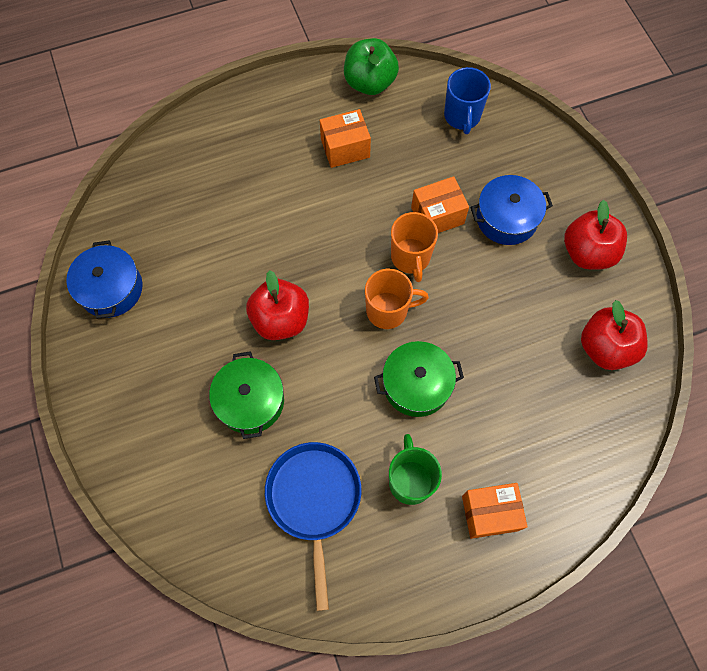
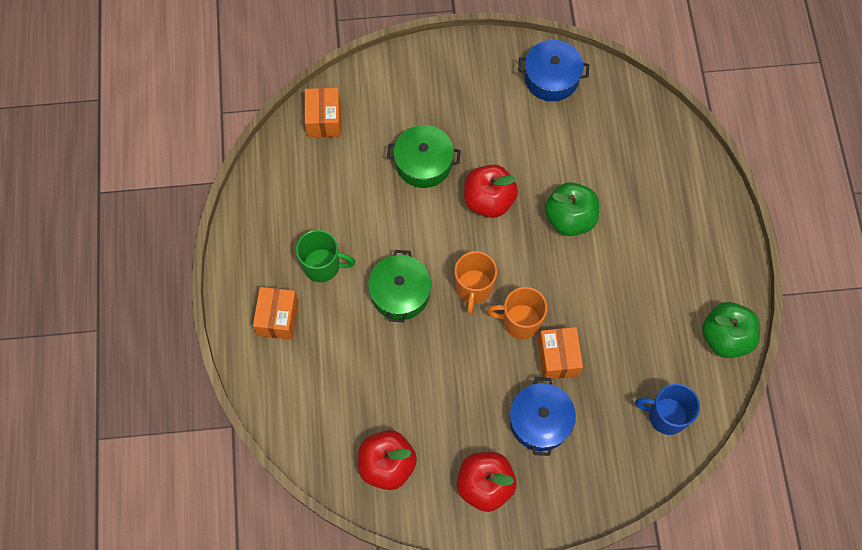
camera: 105 degrees right, 0 degrees up
(281, 235) = (570, 218): none -> green apple
(314, 500) = (330, 192): blue pan -> none
(345, 148) = (651, 294): orange box -> orange box (324, 120)

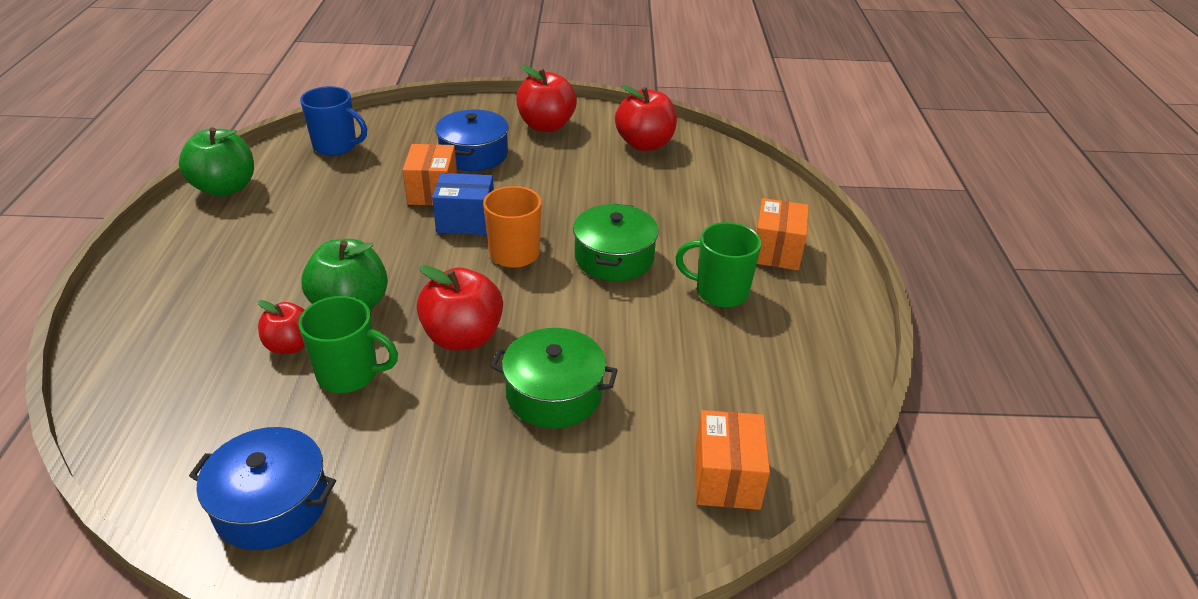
camera: 175 degrees left, 30 degrees down
(520, 321) = (466, 221): orange mug -> blue box
(547, 162) = (350, 374): none -> green mug
(592, 180) = (290, 345): none -> red apple

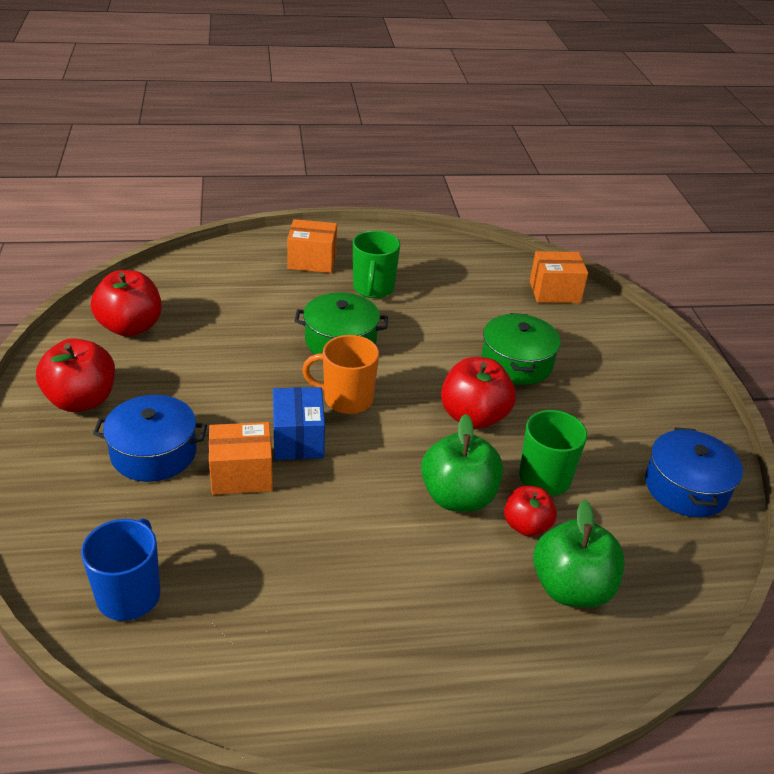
camera: 100 degrees left, 0 degrees up
(225, 188) = (254, 691): green apple -> green apple (571, 588)

